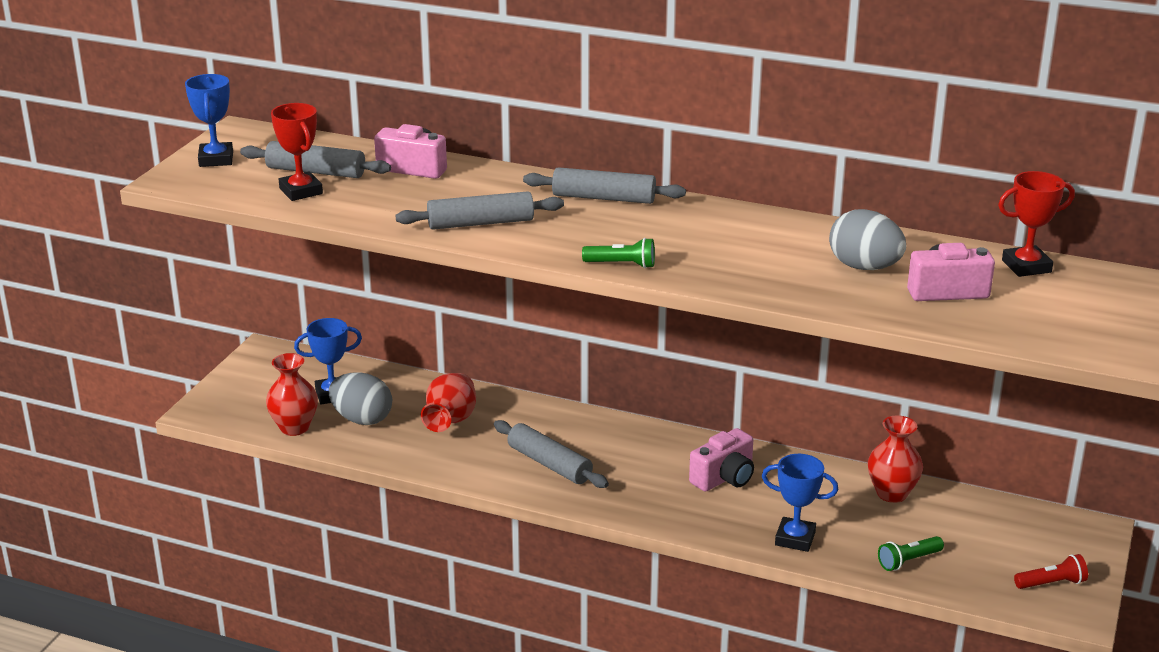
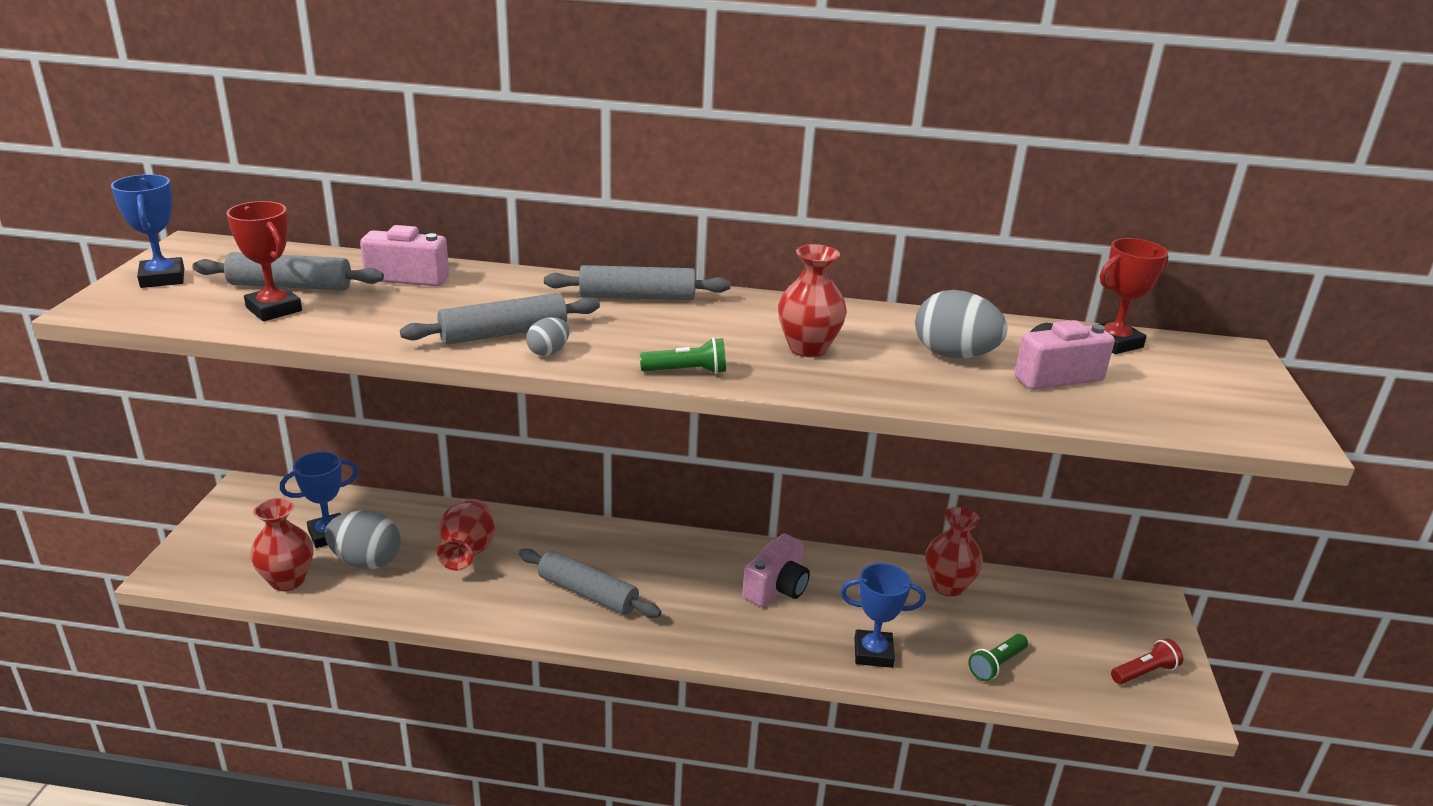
camera: 15 degrees left, 0 degrees up
(513, 241) = (548, 352): none -> grey egg
(735, 252) = (808, 348): none -> red vase

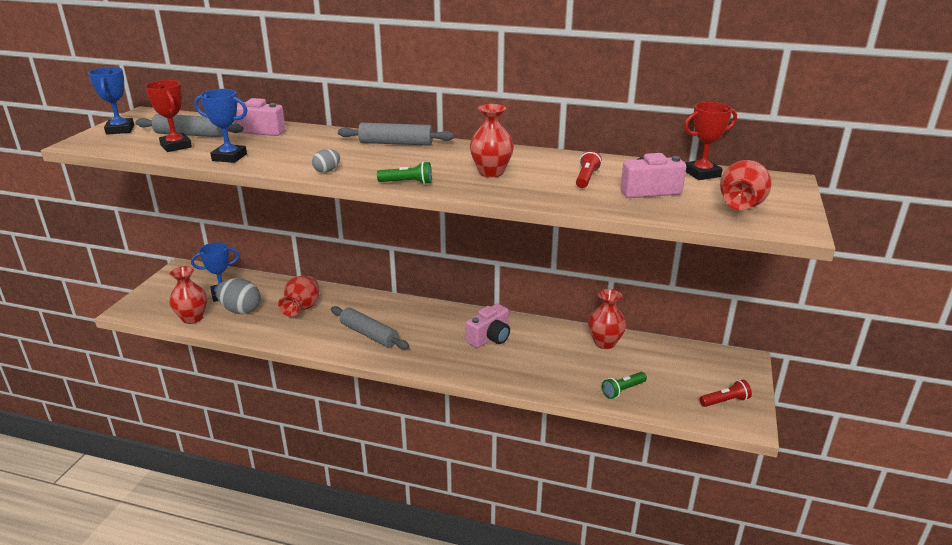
camera: 10 degrees right, 0 degrees up
(504, 334) = (304, 161): grey rolling pin -> none
(873, 653) = (542, 378): blue trophy -> blue trophy (229, 157)
(954, 355) = (586, 178): grey egg -> red flashlight
(1194, 400) = (740, 207): none -> red vase

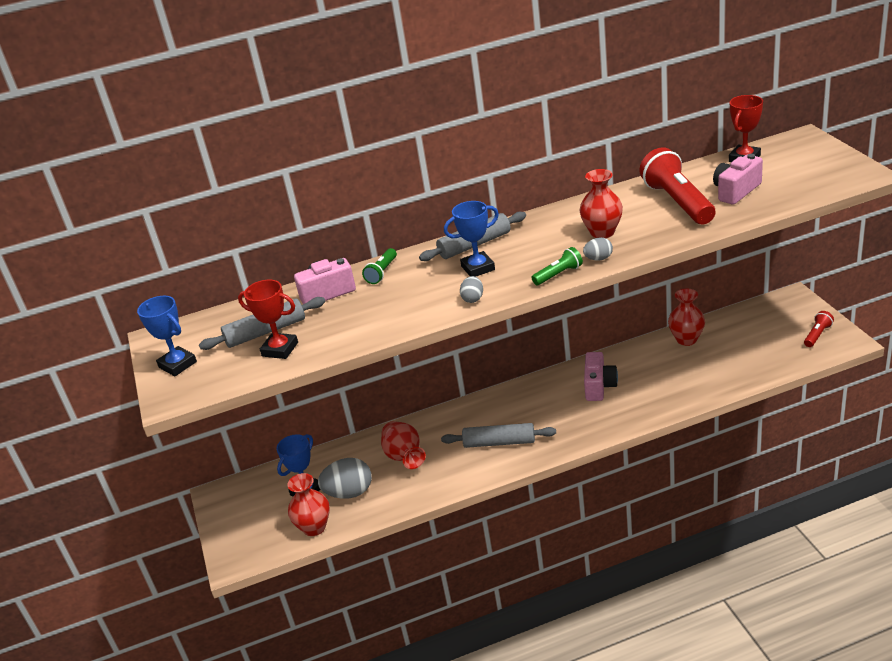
camera: 30 degrees left, 5 degrees up
(229, 157) = (358, 332): blue trophy -> blue trophy (478, 268)
(454, 186) = (598, 259): none -> grey egg
(586, 178) = (677, 202): red flashlight -> red flashlight, size x2.07
(623, 390) = (746, 368): green flashlight -> green flashlight (382, 273)
(740, 207) = (810, 174): red vase -> none

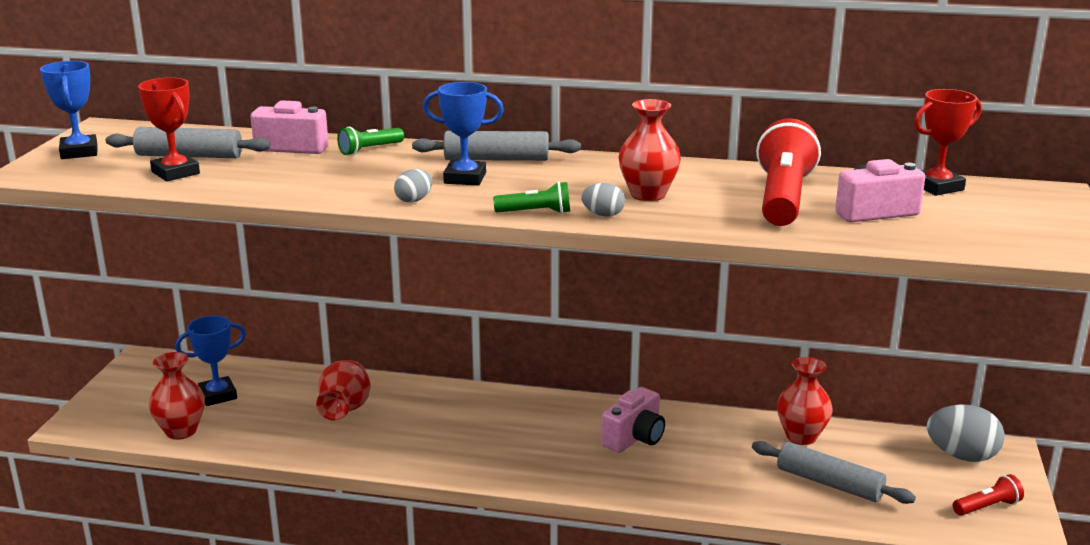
camera: 25 degrees right, 10 degrees down
(349, 493) = (252, 416): grey egg -> grey egg (961, 456)
(499, 442) = (455, 442): grey rolling pin -> grey rolling pin (829, 483)

